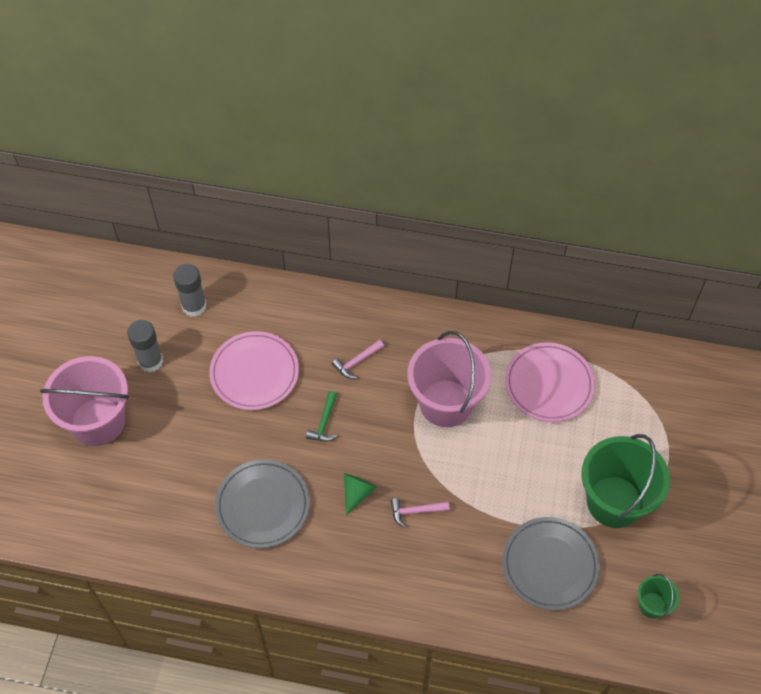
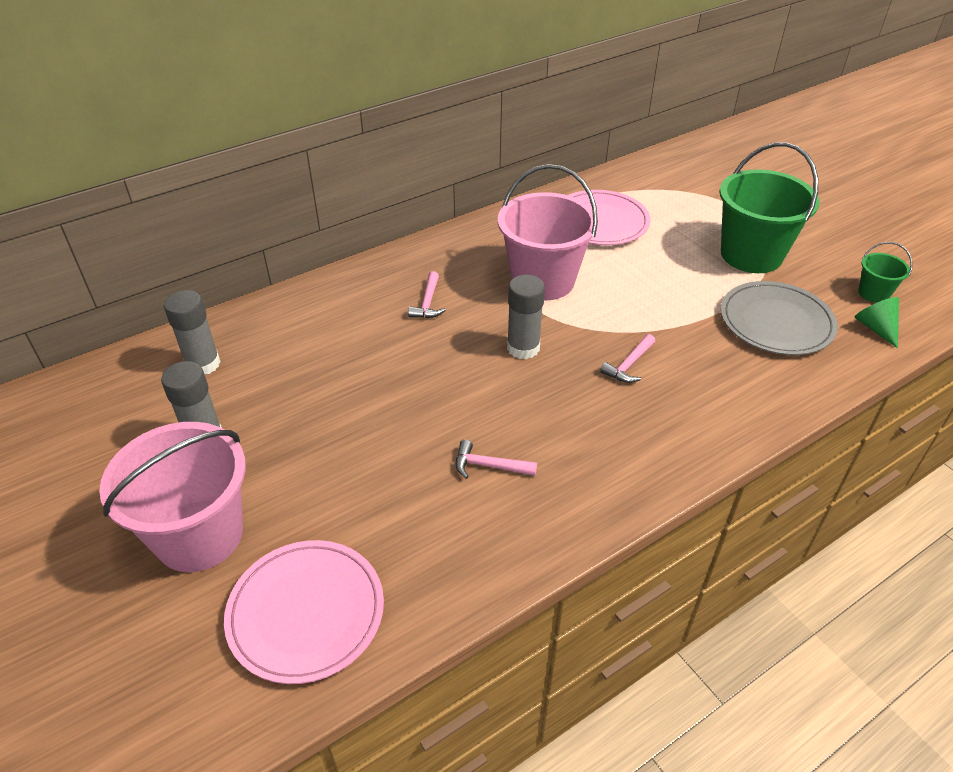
camera: 45 degrees left, 15 degrees down
(254, 373) = (338, 372): pink plate -> pink plate (306, 612)
(262, 505) = (489, 466): grey plate -> pink hammer
(324, 422) = (458, 362): green hammer -> none
(357, 492) = (561, 389): green cone -> green cone (875, 328)
(371, 445) = (523, 348): none -> grey glue stick

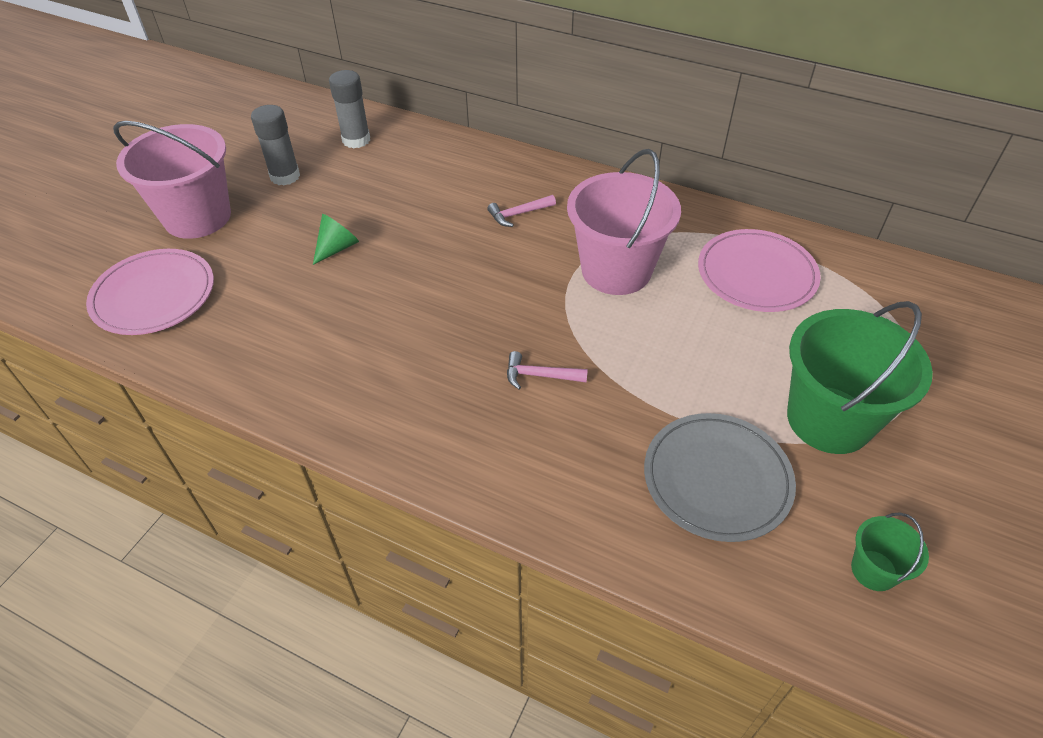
camera: 60 degrees right, 5 degrees up
(489, 466) = (344, 330): pink hammer -> none
(523, 348) = (506, 294): grey glue stick -> none
(875, 328) = (797, 588): green cone -> green cone (337, 248)

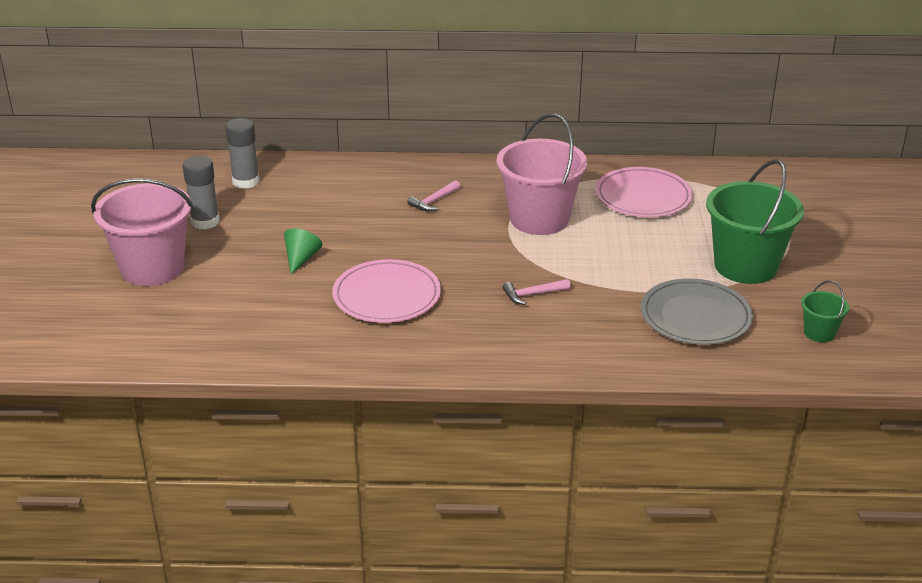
camera: 25 degrees left, 15 degrees down
(154, 295) = (169, 328): pink plate -> pink plate (387, 296)

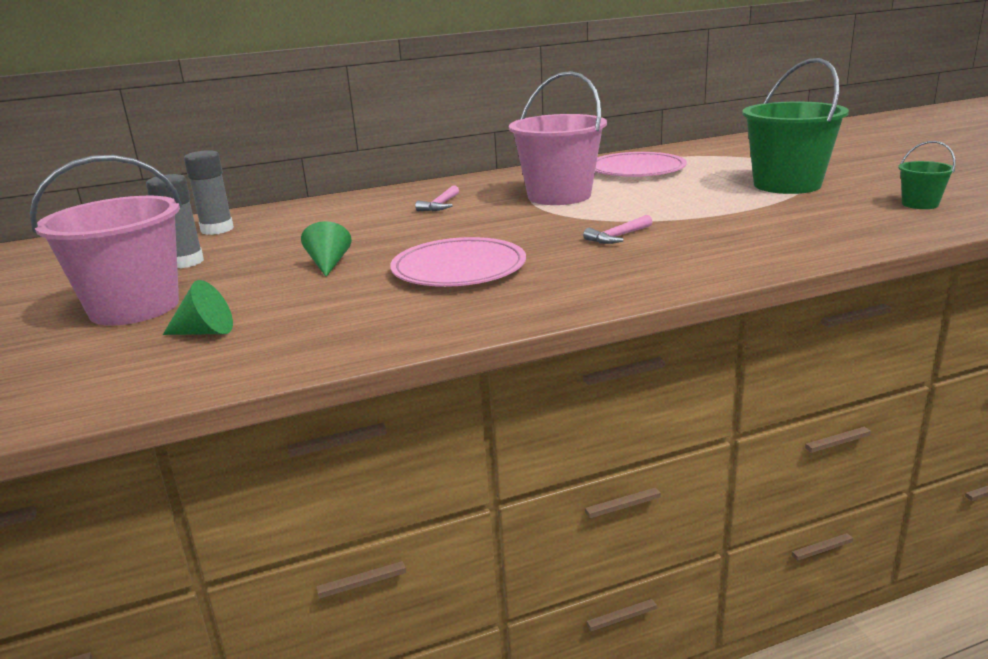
camera: 20 degrees left, 10 degrees down
(186, 311) = (205, 332): none -> green cone
(695, 316) = (796, 217): grey plate -> none

